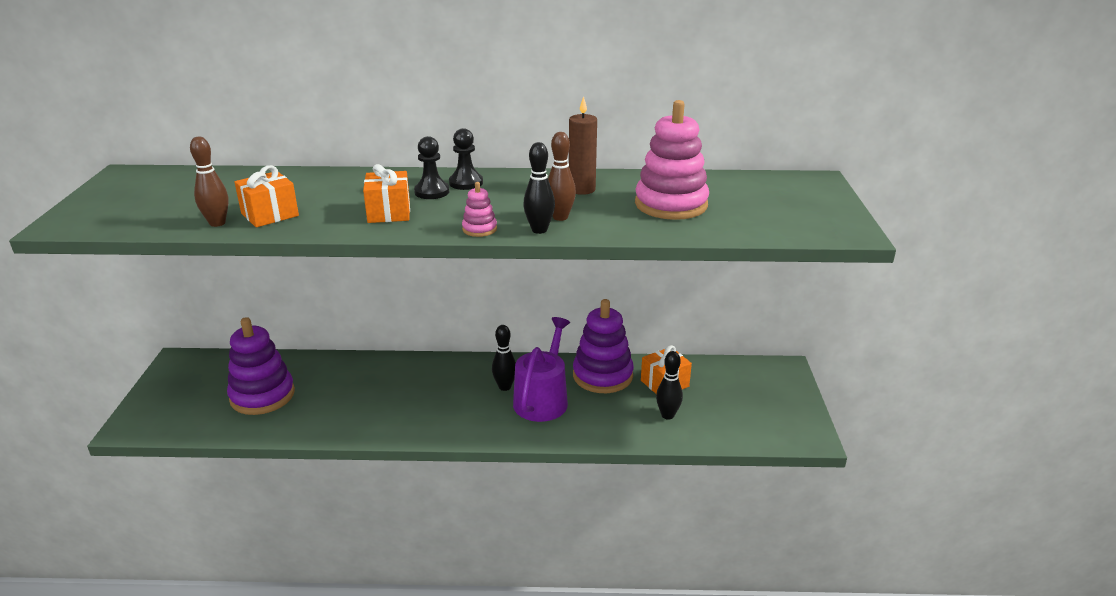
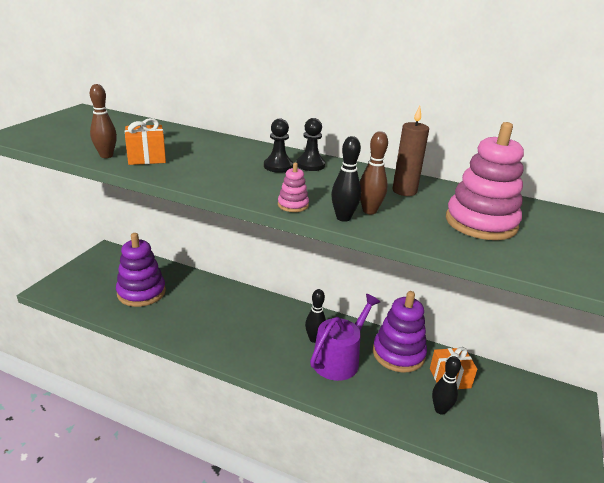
camera: 20 degrees right, 0 degrees up
(389, 212) = (232, 175): orange gift -> none

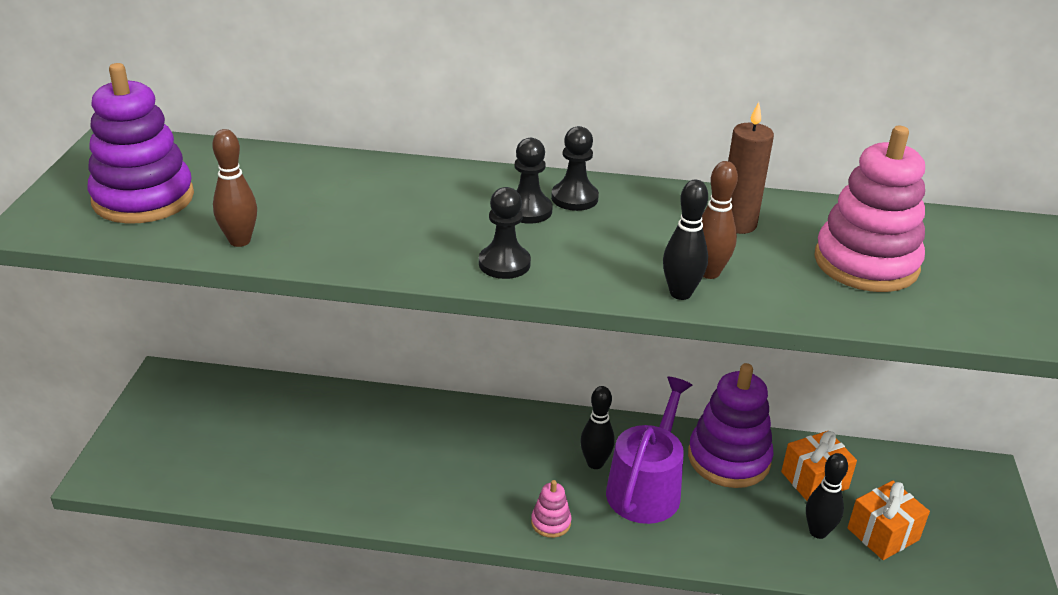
camera: 15 degrees left, 5 degrees up
(141, 292) = (274, 444): purple stacking toy -> purple stacking toy (143, 198)
(146, 158) = (309, 232): orange gift -> orange gift (883, 534)
(244, 187) = (504, 264): none -> black pawn
(293, 205) = (596, 284): pink stacking toy -> pink stacking toy (551, 522)

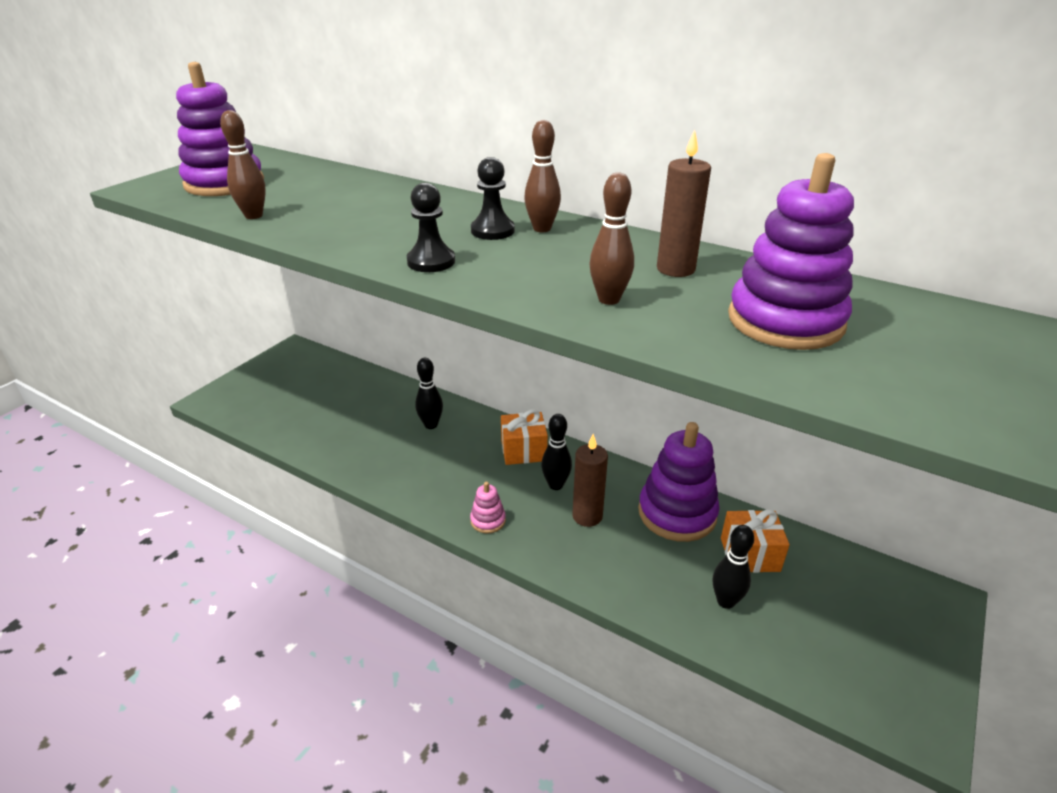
camera: 25 degrees right, 0 degrees up
(574, 198) = (542, 229): black pawn -> brown bowling pin
(646, 487) = (587, 516): purple watering can -> brown candle
(680, 293) = (564, 310): black bowling pin -> black bowling pin (431, 425)
(866, 263) = (785, 321): pink stacking toy -> purple stacking toy
(883, 534) = (793, 624): orange gift -> orange gift (523, 450)

